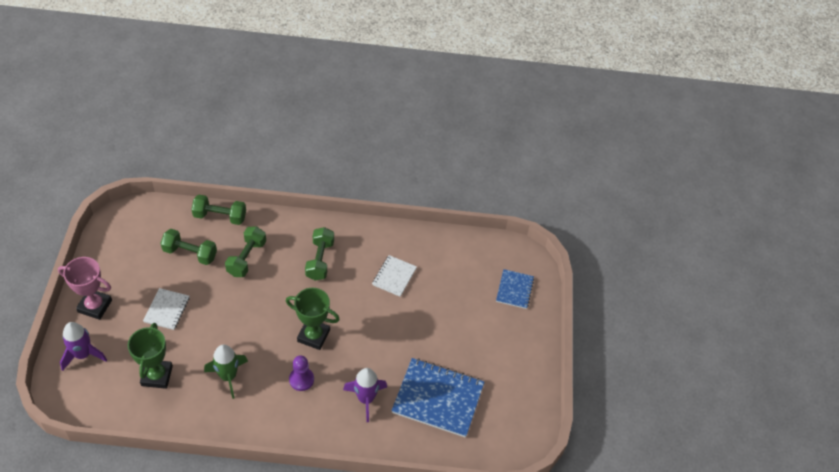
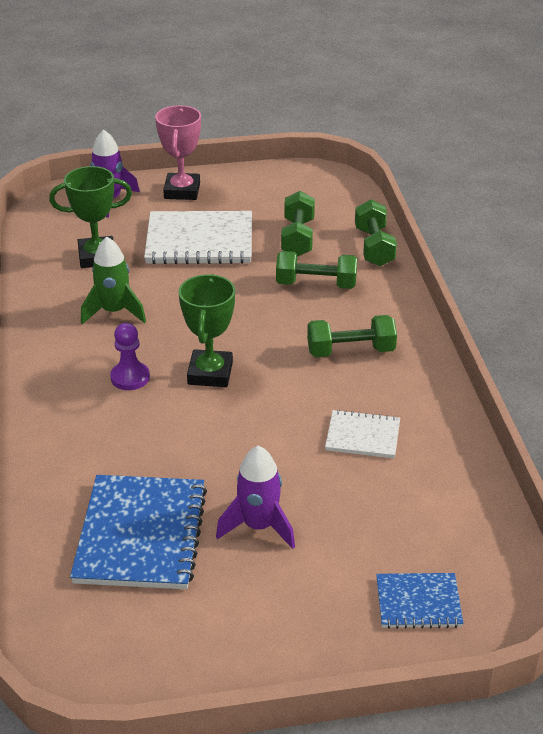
camera: 80 degrees right, 15 degrees down
(167, 310) = (199, 241): white notebook -> white notebook, size x1.85
(365, 399) = (116, 449): purple rocket -> purple rocket (259, 526)

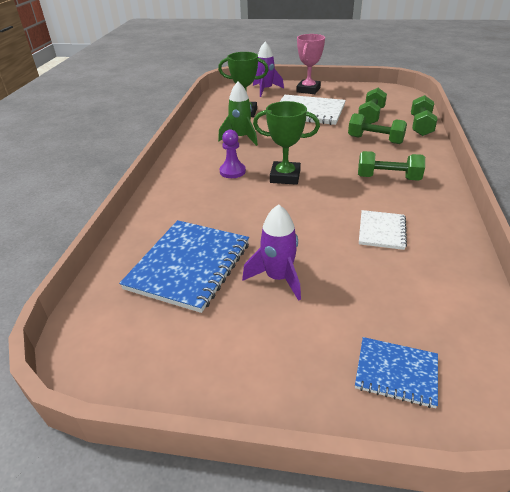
camera: 20 degrees right, 0 degrees up
(210, 373) = (285, 176): green trophy -> green trophy turned 75 degrees clockwise
(362, 436) = (381, 231): white notebook -> white notebook turned 75 degrees clockwise

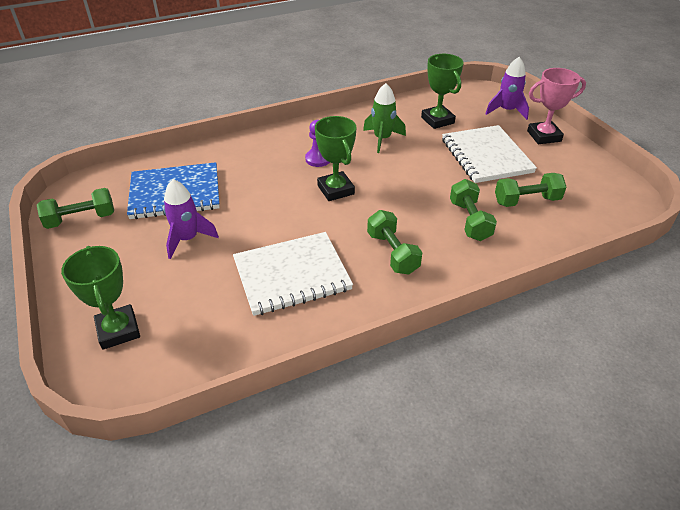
camera: 55 degrees right, 5 degrees up
(381, 231) = (292, 275): white notebook -> white notebook, size x1.85
(396, 373) = (118, 330): blue notebook -> green trophy
(421, 126) = (546, 245): green dumbbell -> green dumbbell (81, 219)

